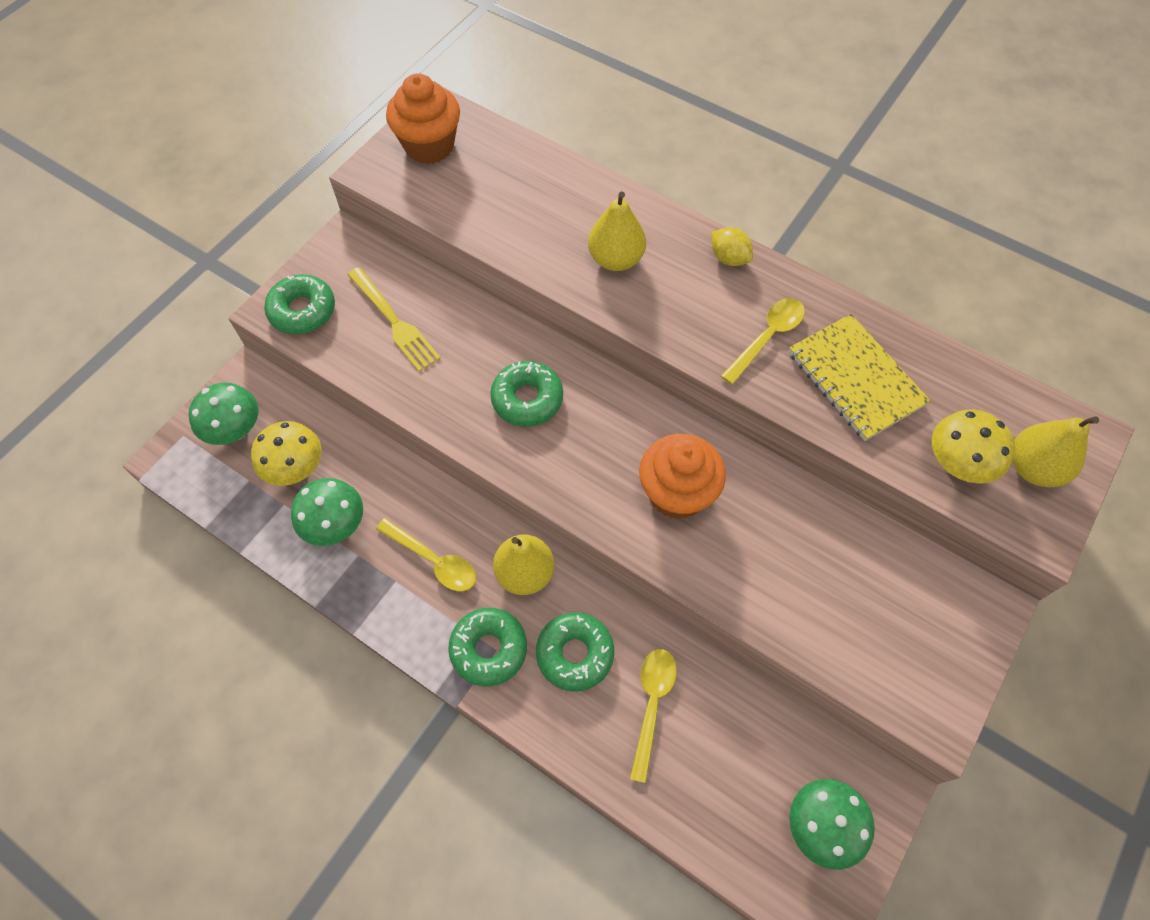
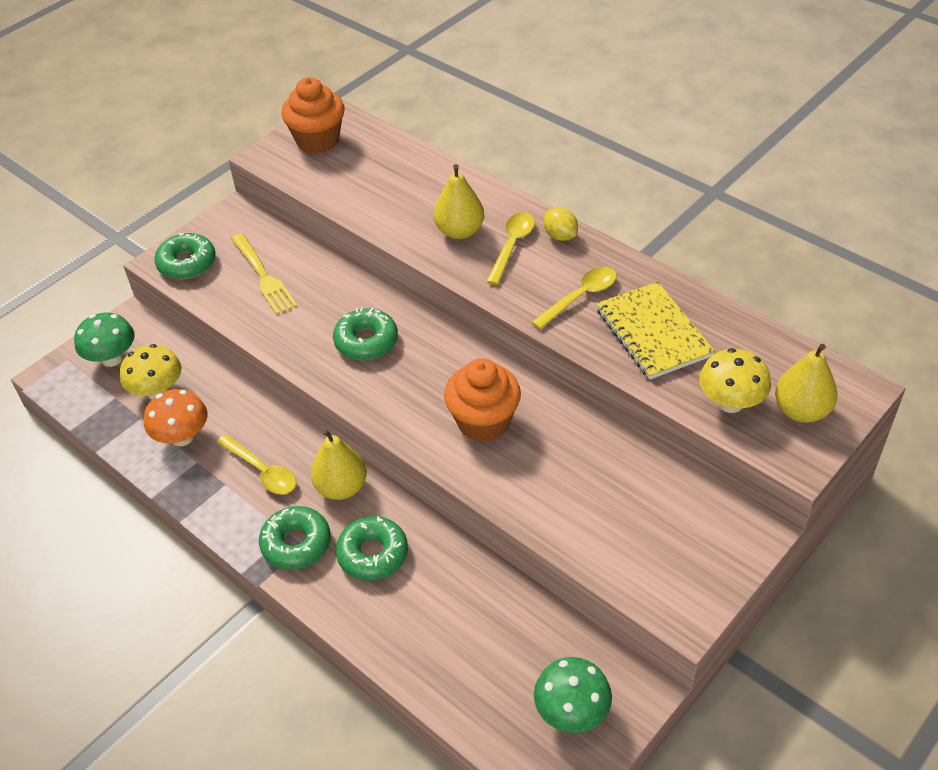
camera: 10 degrees right, 15 degrees down
(335, 525) = (182, 437): green mushroom -> orange mushroom
(652, 704) = (434, 600): yellow spoon -> yellow spoon (512, 246)

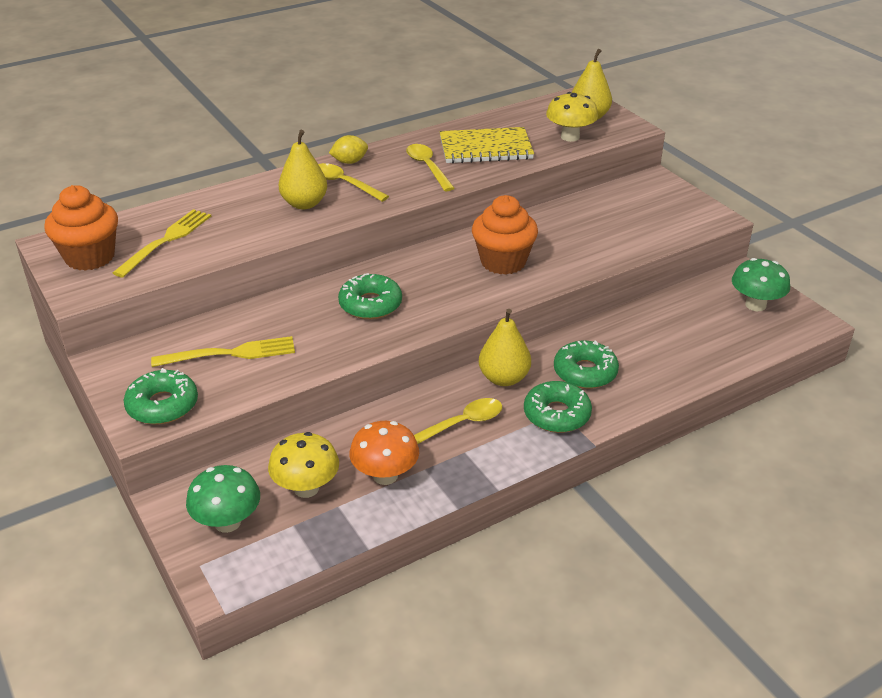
camera: 75 degrees left, 10 degrees down
(358, 171) = (166, 241): none -> yellow fork

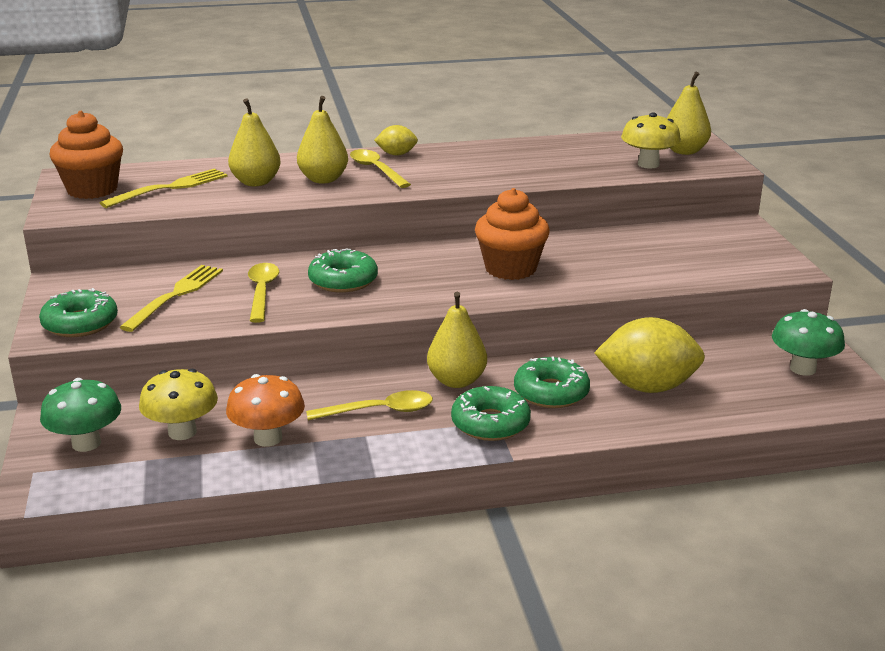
camera: 20 degrees right, 10 degrees down
(230, 353) = (175, 295): yellow fork -> yellow fork turned 75 degrees counterclockwise
(244, 218) = (256, 182): none -> yellow pear
(427, 167) = (472, 168): yellow spoon -> yellow spoon (262, 292)
(485, 148) = (547, 162): yellow notebook -> none
(654, 349) = (647, 387): none -> yellow lemon

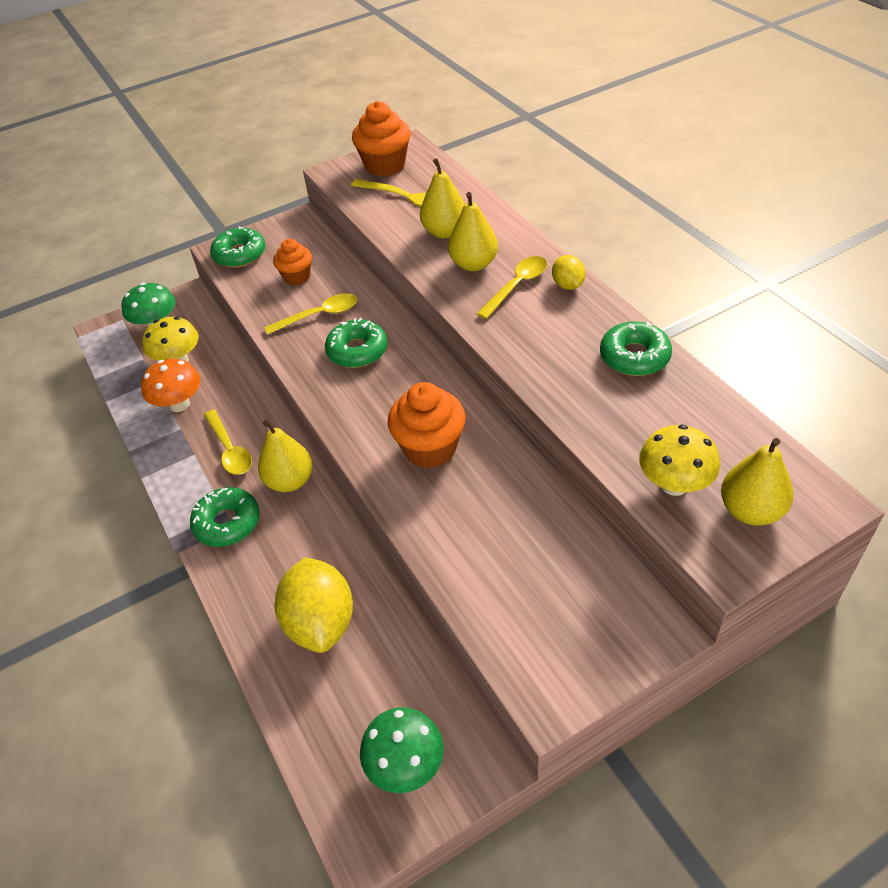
camera: 75 degrees right, 20 degrees up
(175, 295) = (297, 277): yellow fork -> orange cupcake
(551, 392) = (289, 550): green donut -> green donut (634, 357)

